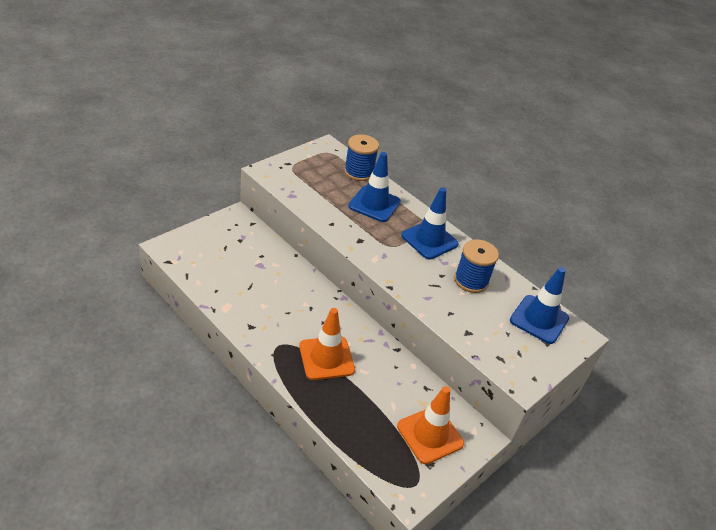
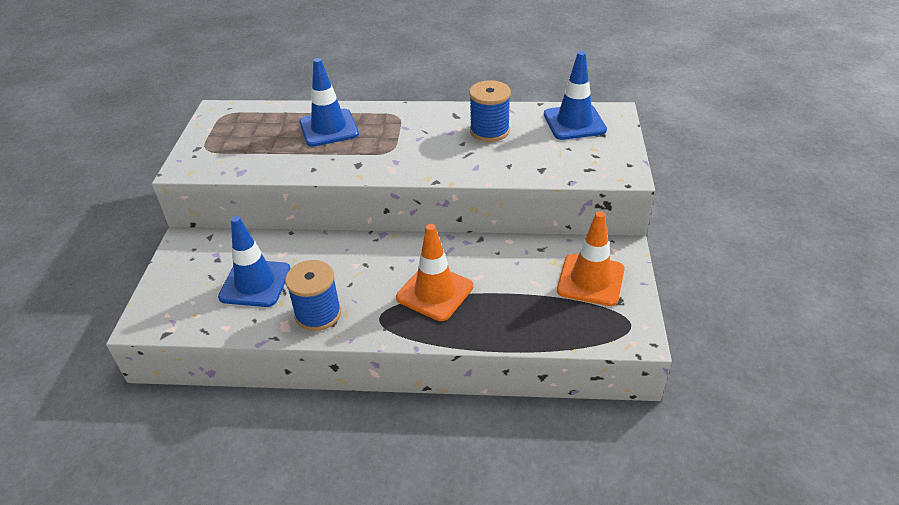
camera: 35 degrees left, 0 degrees up
(359, 172) = (277, 112): blue spool -> blue spool (318, 314)
(429, 240) = (415, 124): blue traffic cone -> blue traffic cone (255, 283)

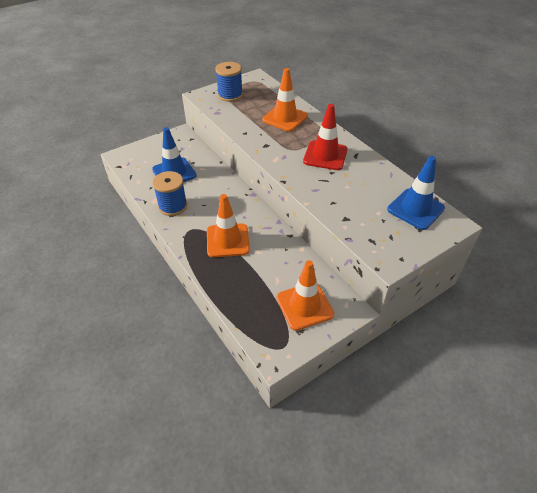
camera: 50 degrees right, 5 degrees up
(329, 128) = (285, 118): blue traffic cone -> orange traffic cone
(431, 134) = (325, 155): none -> red traffic cone
(489, 131) = (357, 177): blue spool -> blue spool (230, 95)

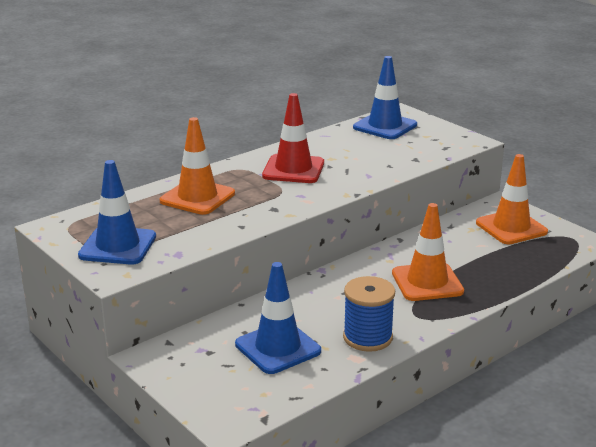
camera: 95 degrees left, 20 degrees down
(230, 95) = (118, 246): blue spool -> blue traffic cone

